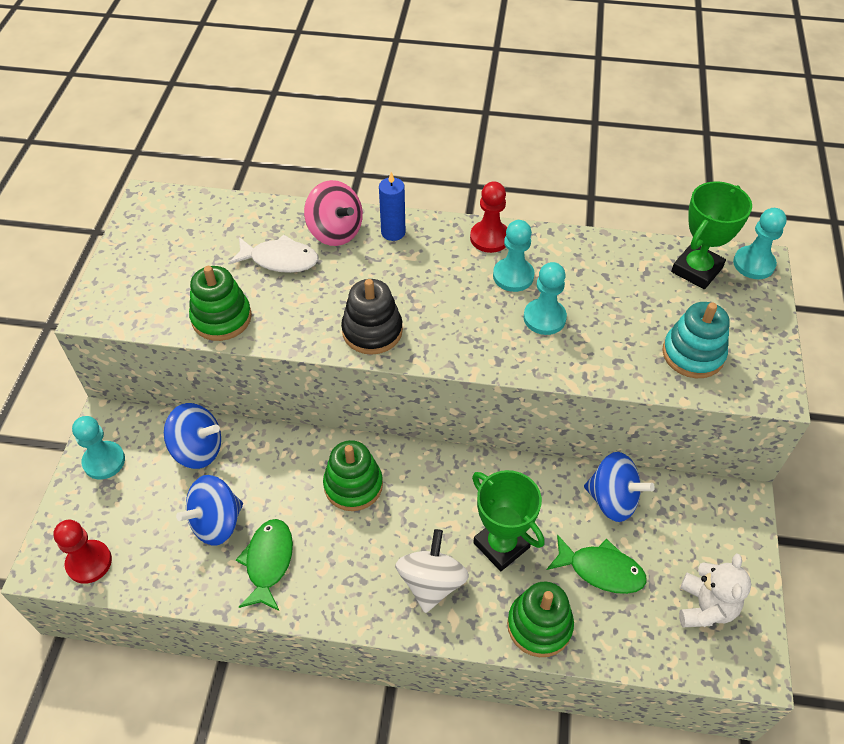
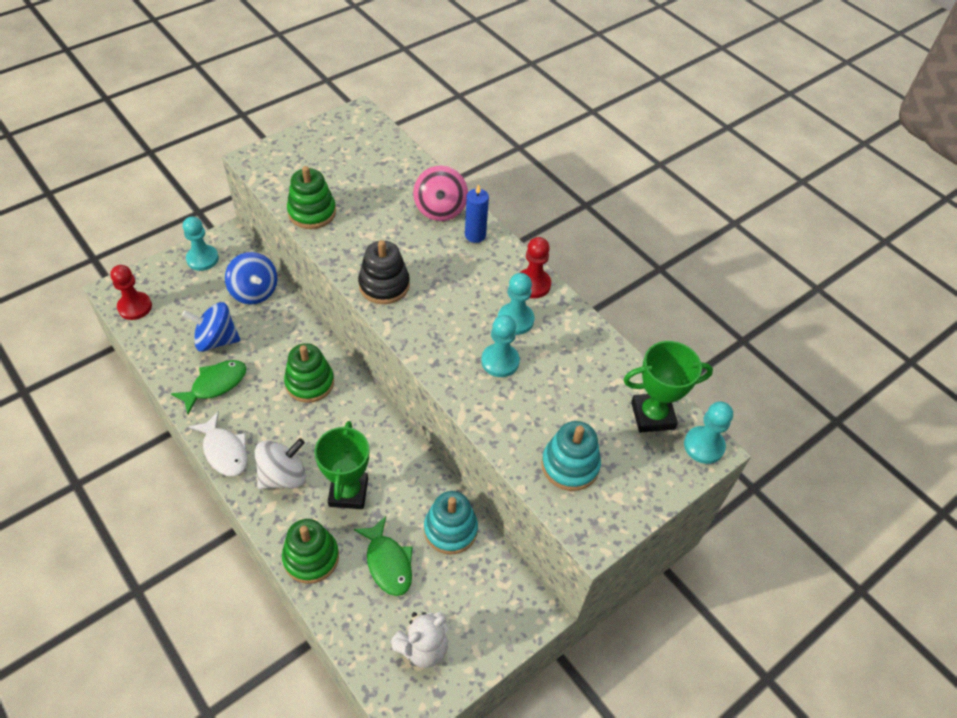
camera: 40 degrees right, 0 degrees up
(280, 260) = (386, 202): white fish -> white fish (224, 451)
(612, 499) = (450, 529): blue spinning top -> turquoise stacking toy

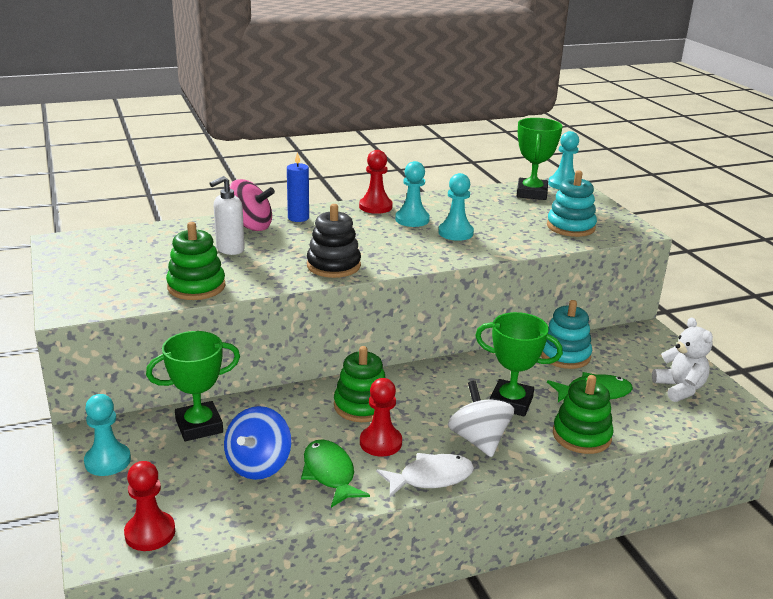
camera: 70 degrees left, 25 degrees down
(254, 291) = (199, 426): blue spinning top -> green trophy
(262, 407) = (380, 443): none -> red pawn
(386, 211) = (230, 250): none -> white soap dispenser

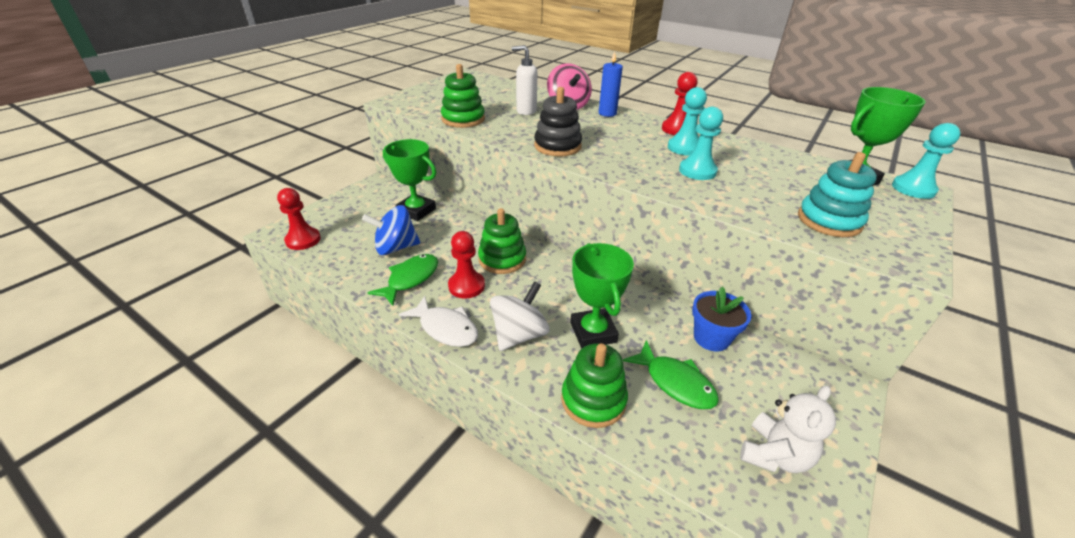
camera: 55 degrees right, 10 degrees up
(107, 461) = (358, 199): turquoise pawn -> none
(565, 355) = (711, 338): turquoise stacking toy -> blue flower pot

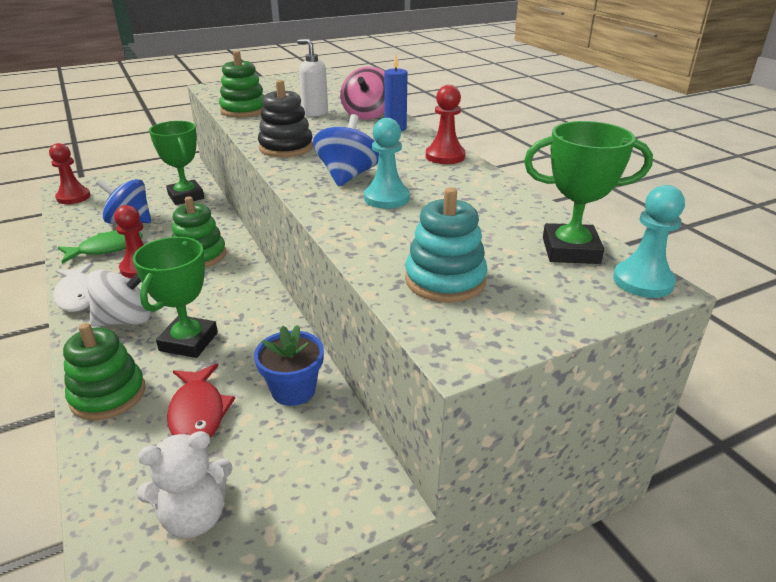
camera: 30 degrees right, 5 degrees down
(643, 160) = (347, 176): none -> blue spinning top
(675, 382) = (198, 412): green fish -> red fish
(684, 148) = (416, 175): turquoise pawn -> none

